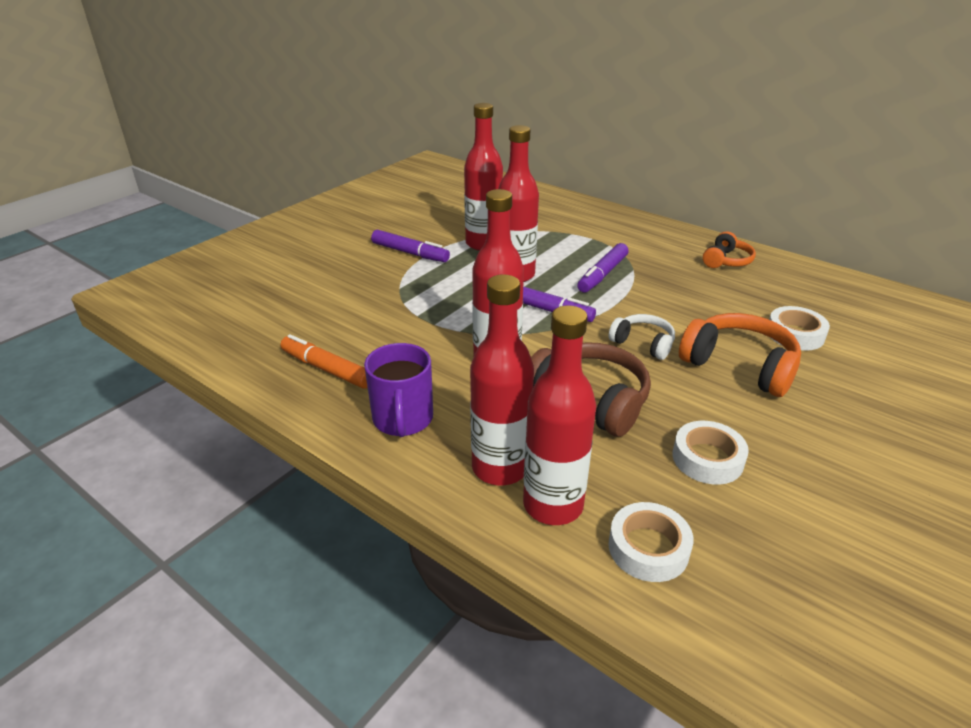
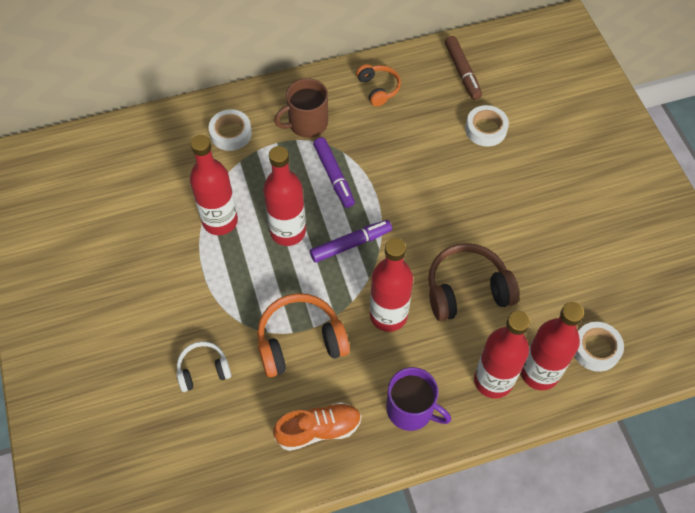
camera: 55 degrees left, 25 degrees up
(327, 369) = (318, 430): orange marker -> orange shoe
(410, 253) = (189, 283): purple marker -> none
(632, 243) = (307, 123): none -> brown mug
(643, 344) = (433, 218): white headphones -> white headphones (203, 370)
(707, 459) = (555, 270): white tape -> white tape (231, 133)
(739, 366) = (493, 186): orange headphones -> orange headphones (300, 342)
(830, 295) = (462, 72): none -> brown marker

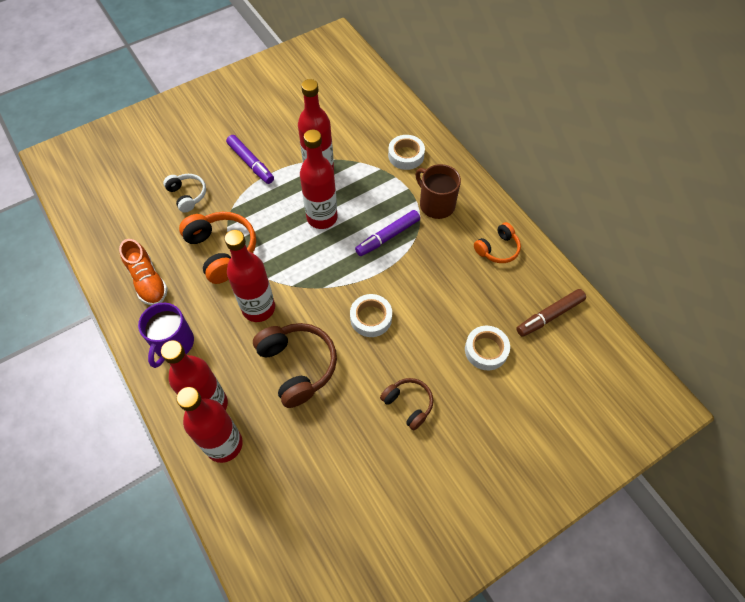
camera: 75 degrees right, 0 degrees up
(351, 244) = (322, 265): purple marker -> purple marker (251, 163)
(527, 204) = (408, 404): none -> brown headphones
(596, 349) = (258, 495): white tape -> white tape (371, 318)

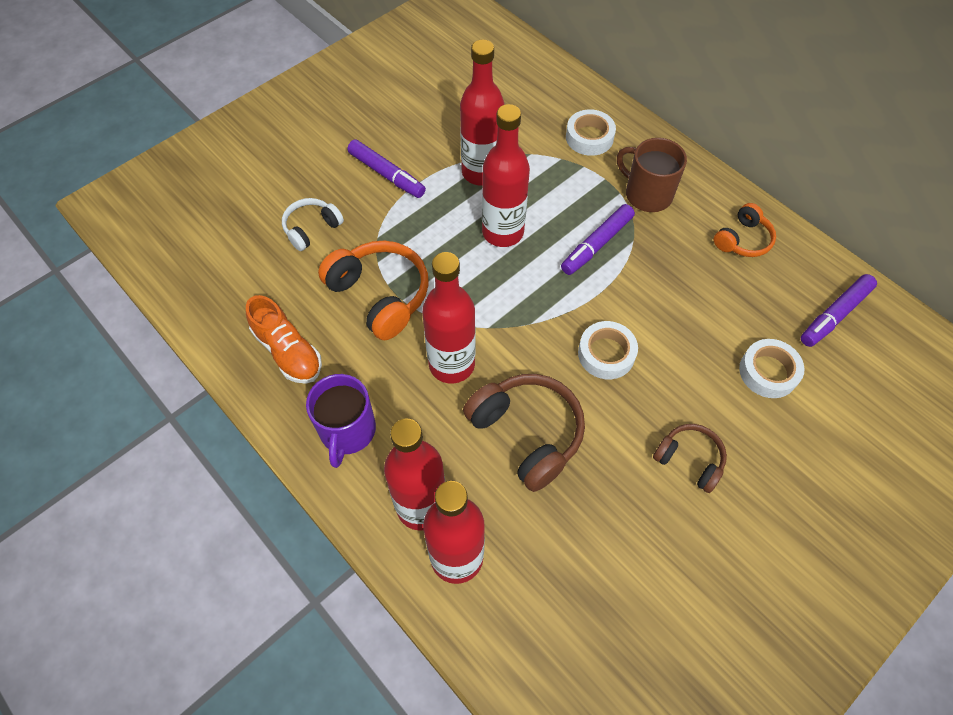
camera: 10 degrees left, 0 degrees up
(187, 195) = (311, 228): white headphones -> white headphones turned 90 degrees counterclockwise
(549, 316) = (834, 315): brown marker -> purple marker

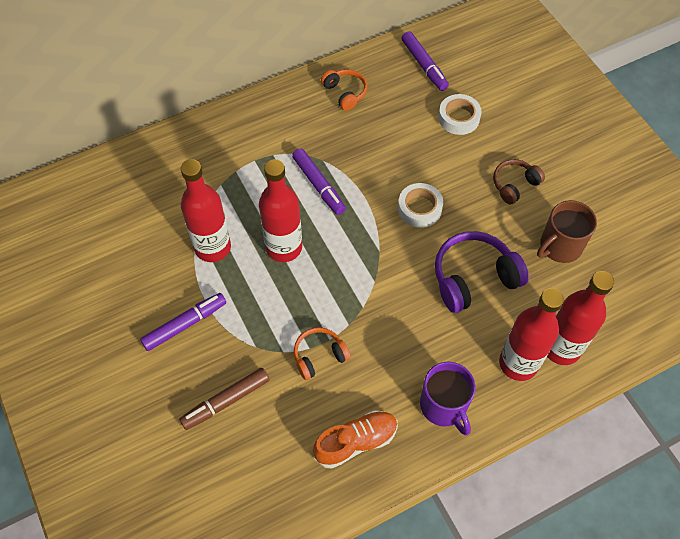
camera: 75 degrees left, 0 degrees up
(311, 228) = (226, 401): white headphones -> brown marker
(347, 431) = (444, 406): purple mug -> purple mug turned 45 degrees clockwise
(380, 295) = (319, 356): orange headphones -> orange headphones, size x0.59
(451, 364) = (402, 315): red bottle -> none
(527, 434) = (474, 278): brown headphones -> purple headphones
(589, 137) = (206, 158): white tape -> none
(647, 194) = (281, 137): brown mug -> brown mug (560, 246)

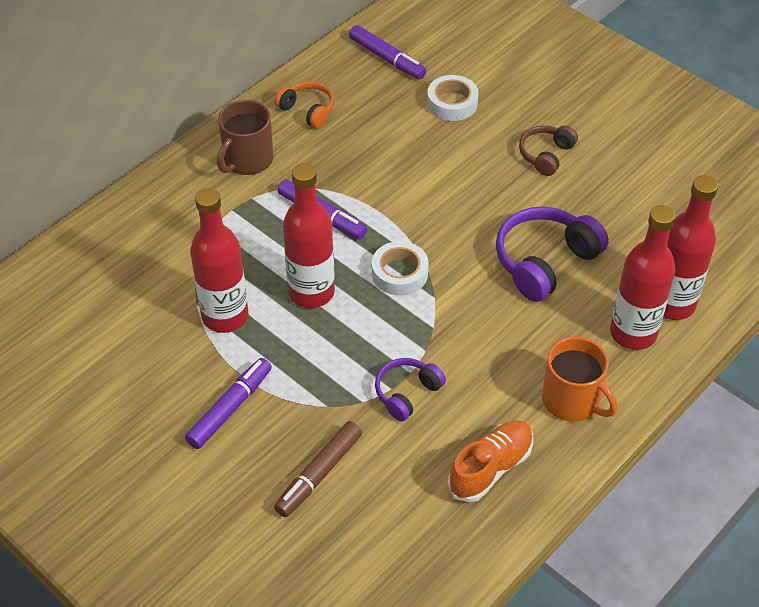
camera: 20 degrees left, 10 degrees down
(319, 356) = (407, 393): orange headphones -> purple headphones
(419, 208) = (451, 208): white tape -> white tape (399, 273)
(444, 406) = (572, 400): purple mug -> orange mug
(560, 246) = (623, 203): brown mug -> brown mug (247, 160)

